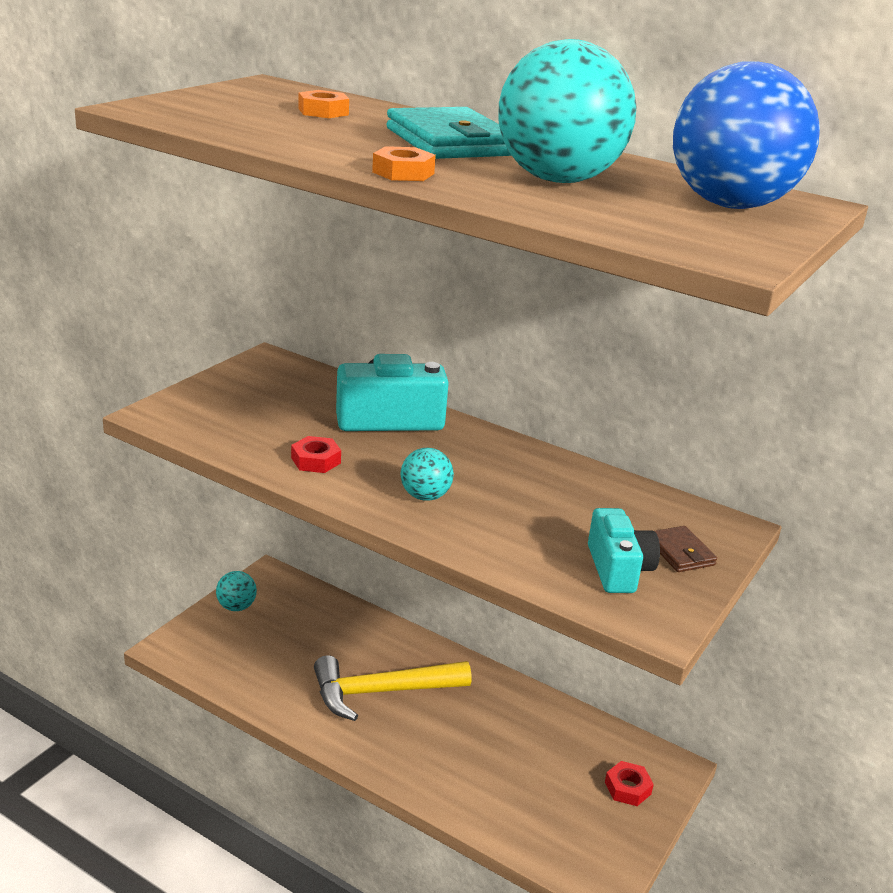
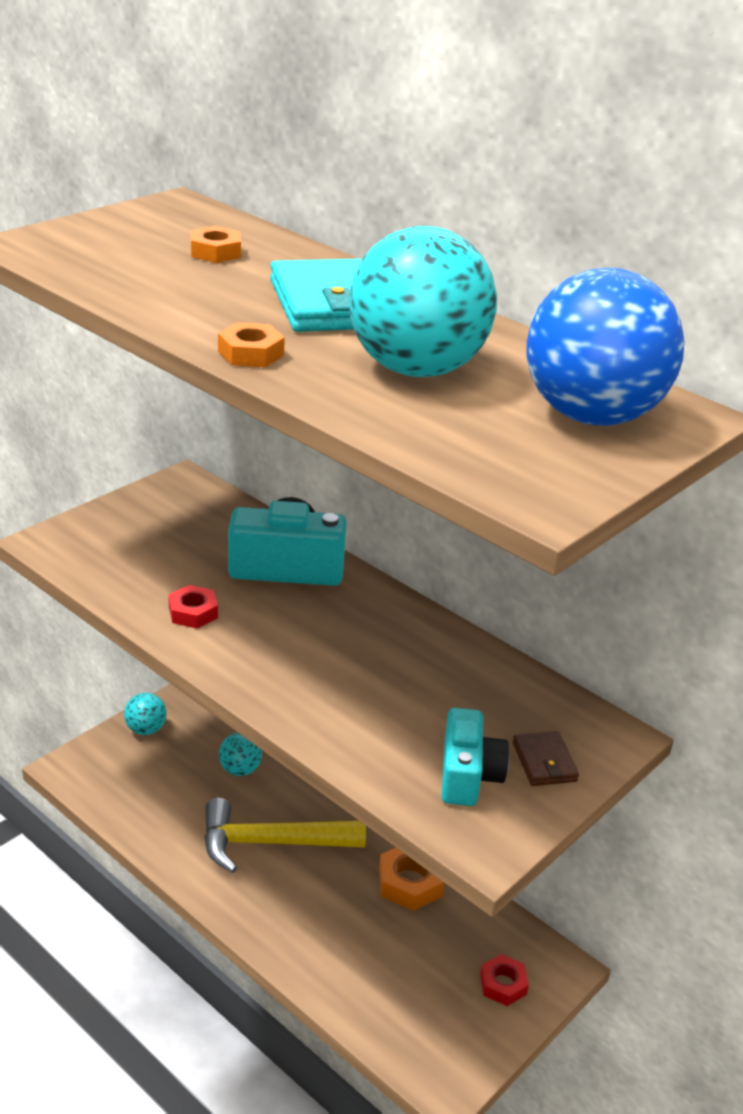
camera: 10 degrees right, 5 degrees up
(425, 496) = (292, 666): turquoise ball -> turquoise ball (240, 769)
(518, 711) = (410, 882): none -> orange nut

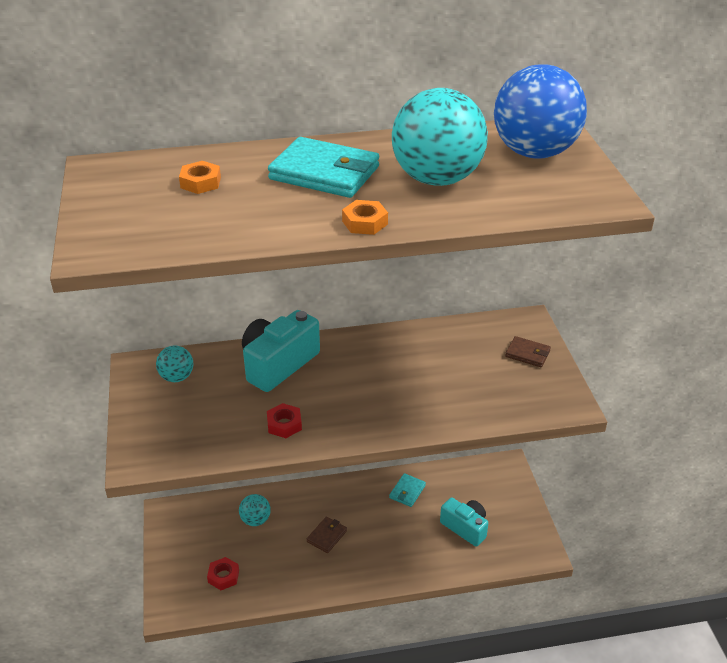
camera: 50 degrees left, 5 degrees up
(146, 729) = (174, 549): turquoise ball -> turquoise ball (177, 377)
(271, 842) = (327, 536): yellow hammer -> brown wallet
(410, 882) = (407, 491): orange nut -> turquoise wallet
(468, 775) = (516, 385): turquoise camera -> turquoise camera (465, 527)
(503, 984) = (500, 494): red nut -> red nut (223, 576)

